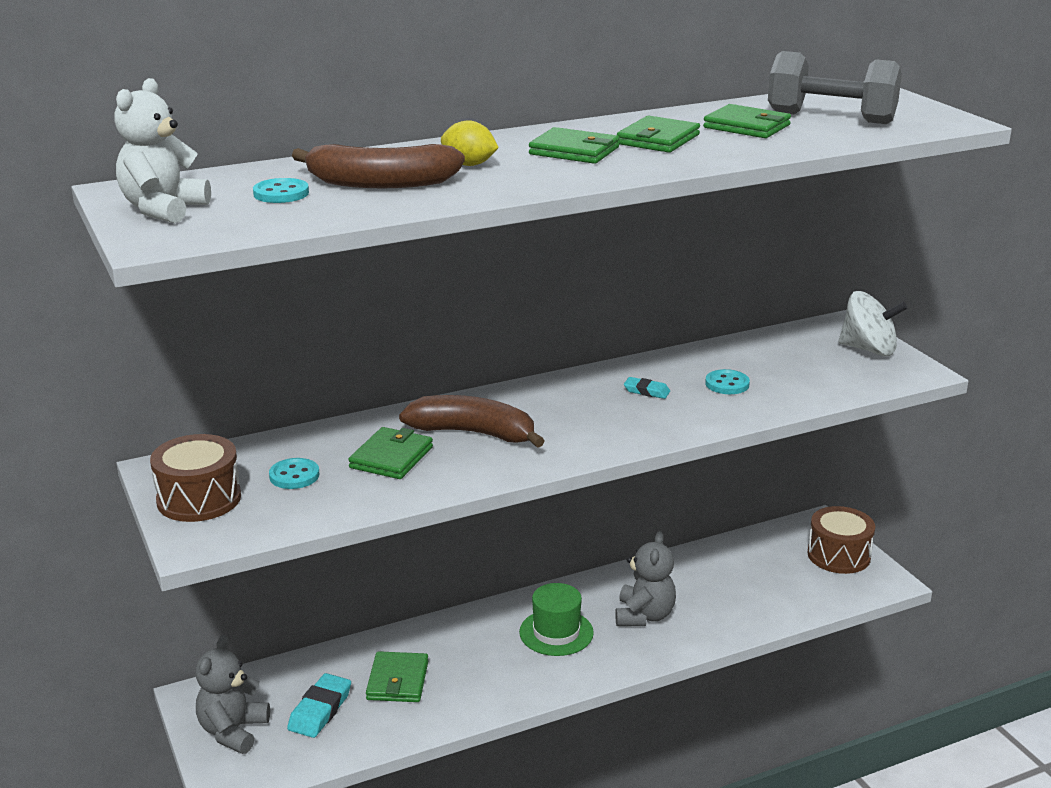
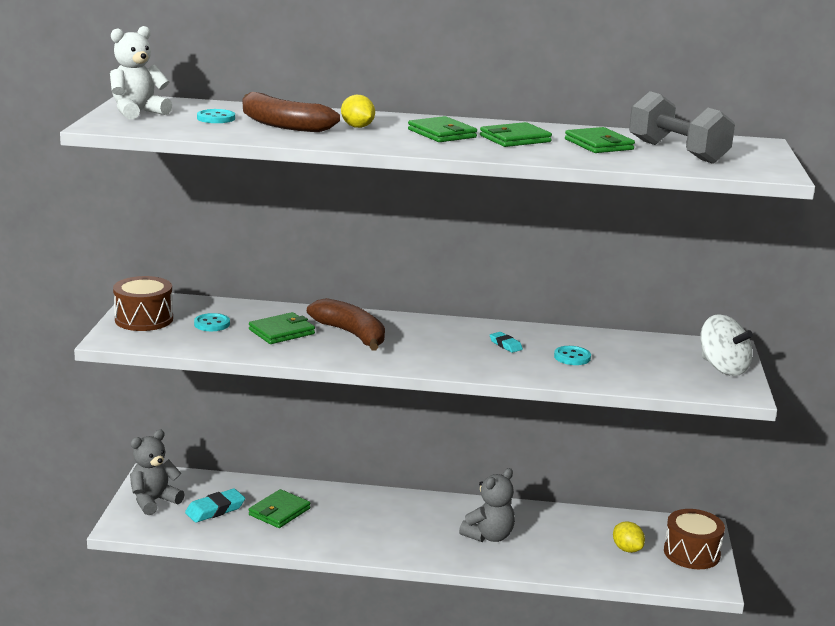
camera: 30 degrees right, 5 degrees down
(556, 632) = (414, 523): green hat -> none
(781, 575) = (627, 549): none -> yellow lemon

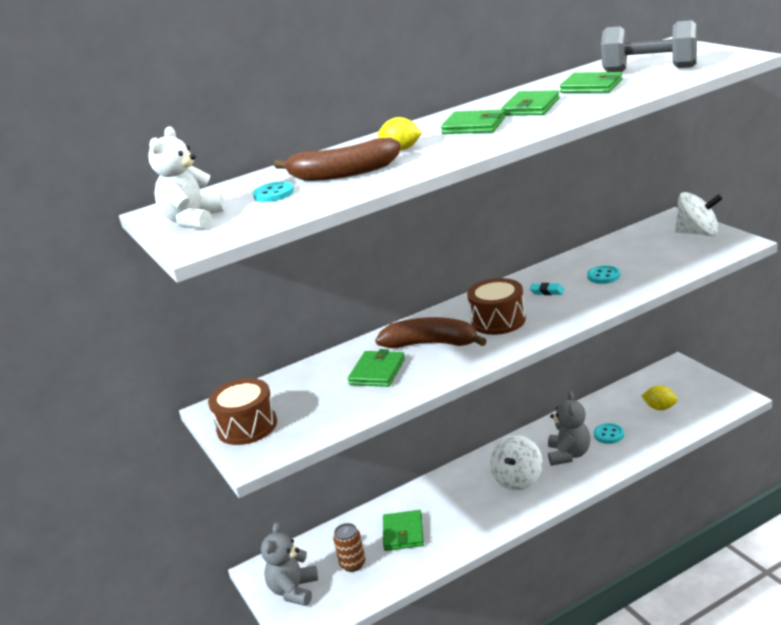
camera: 30 degrees left, 5 degrees up
(212, 324) = (311, 397): turquoise button -> turquoise button (609, 434)
(215, 509) = (353, 564): turquoise eraser -> brown can
(419, 529) = (518, 479): none -> white spinning top
(691, 553) = (697, 386): brown drum -> brown drum (498, 320)

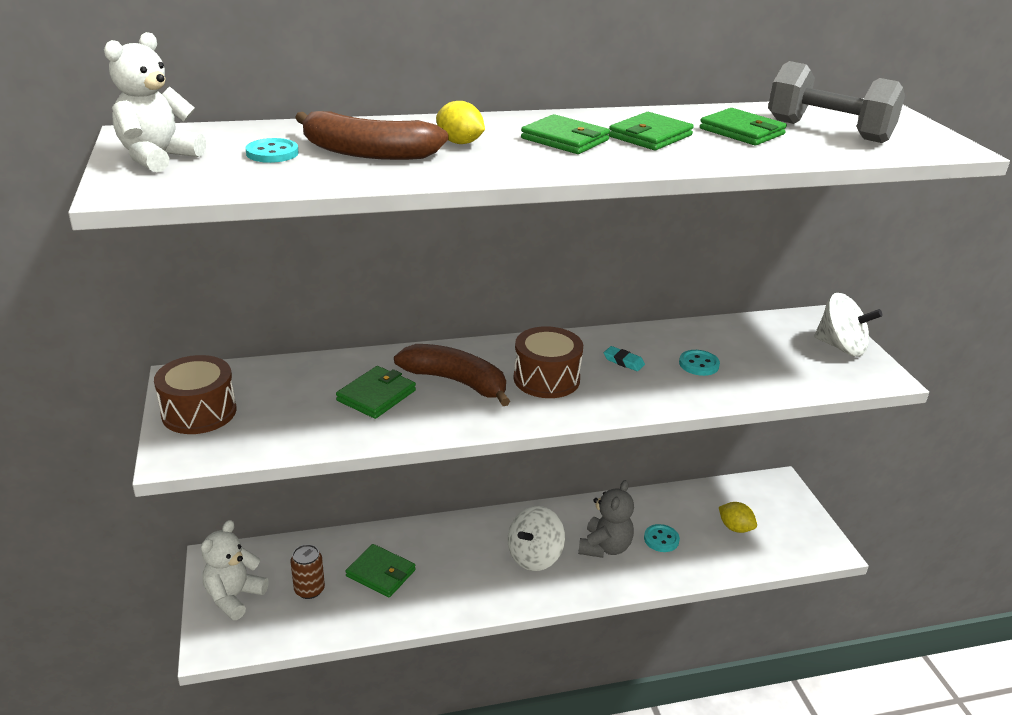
camera: 10 degrees right, 5 degrees up
(294, 590) = (234, 597): grey teddy bear -> white teddy bear
(403, 533) = (381, 573): green wallet -> green wallet turned 75 degrees counterclockwise

